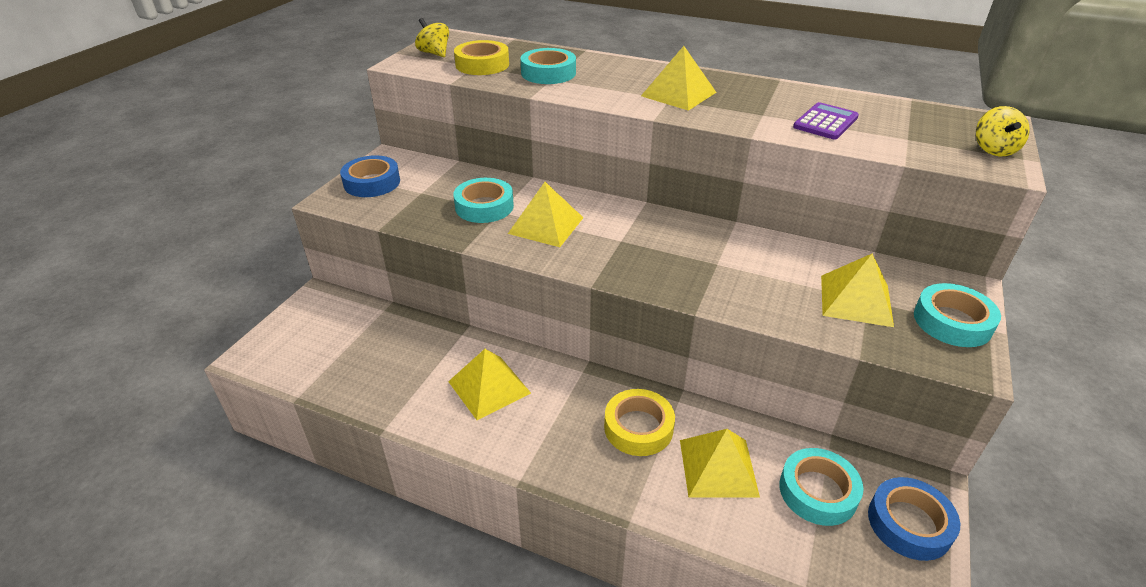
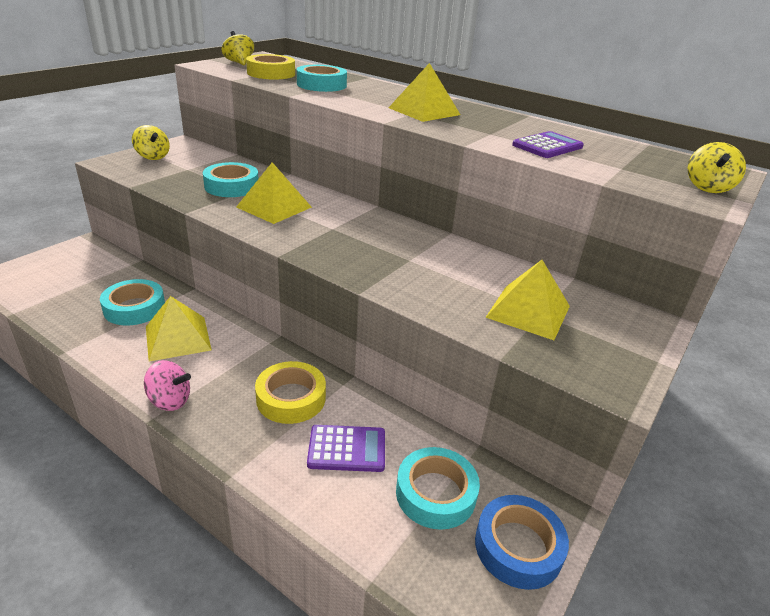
camera: 10 degrees right, 5 degrees down
(372, 182) = (153, 157): blue tape -> yellow spinning top
(525, 458) = (170, 401): none -> pink spinning top
(718, 467) = (347, 449): yellow pyramid -> purple calculator
(952, 322) = (620, 347): turquoise tape -> turquoise tape (134, 308)

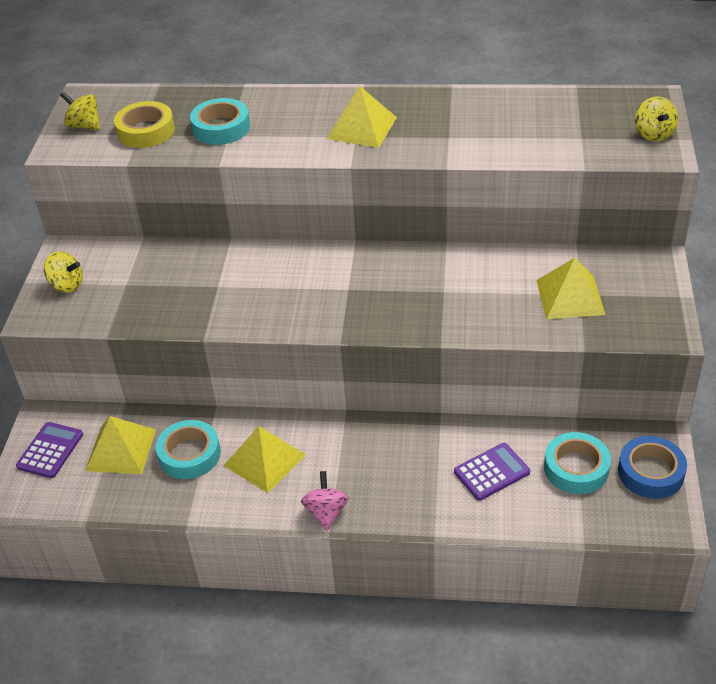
camera: 25 degrees left, 10 degrees up
(170, 401) = (326, 512): pink spinning top -> pink spinning top turned 75 degrees counterclockwise
(231, 186) = (199, 285): turquoise tape -> none
(274, 207) = (270, 290): yellow pyramid -> yellow pyramid (120, 449)
(291, 398) = (413, 458): yellow tape -> none
(547, 146) = (507, 134): purple calculator -> purple calculator (50, 450)

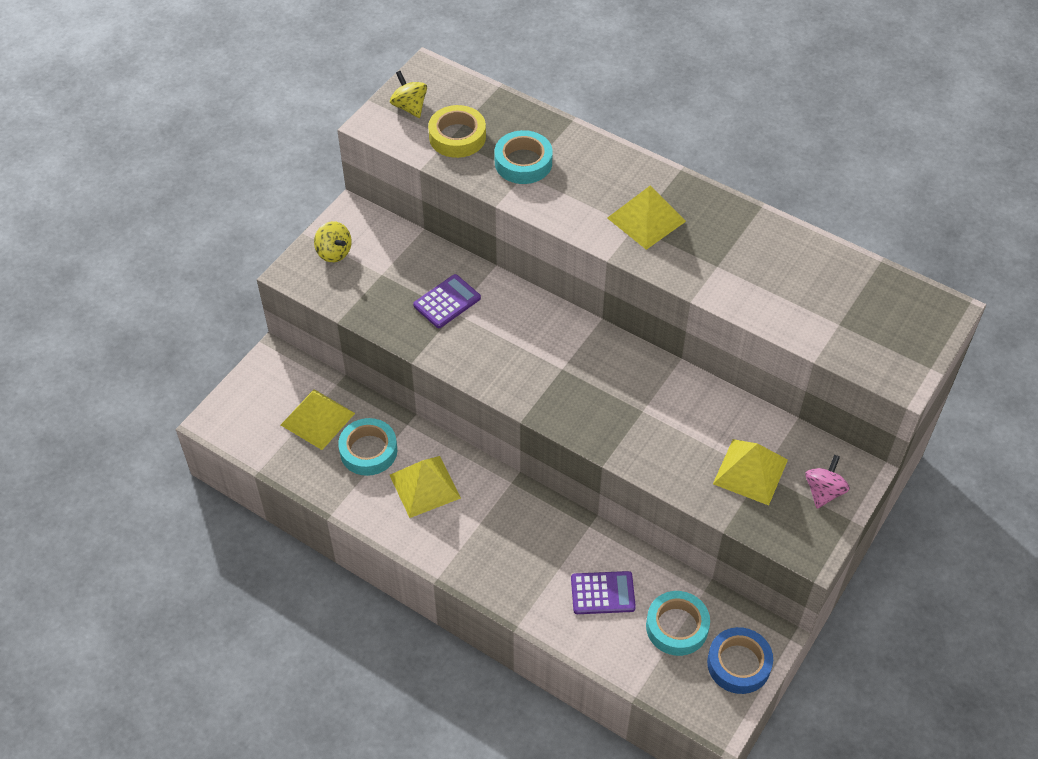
camera: 25 degrees right, 10 degrees up
(50, 450) = (263, 392): purple calculator -> purple calculator (447, 302)
(326, 512) = (445, 560): pink spinning top -> pink spinning top (823, 491)
(653, 134) = (911, 352): yellow spinning top -> none

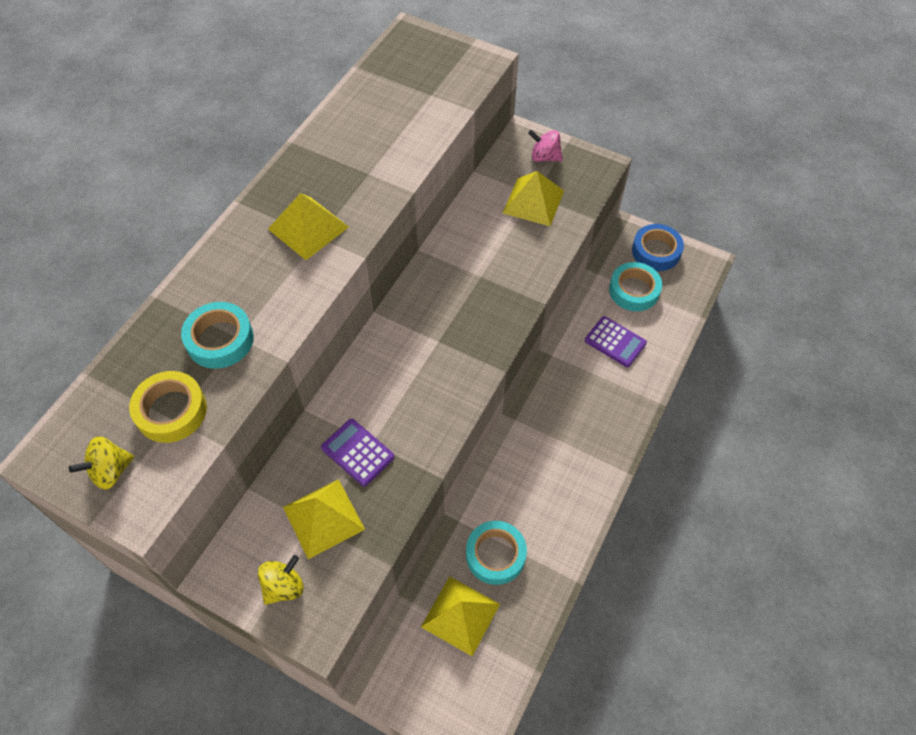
camera: 95 degrees left, 5 degrees up
(424, 486) = (530, 495): yellow pyramid -> yellow pyramid (323, 518)
(602, 593) = (615, 342): purple calculator -> purple calculator turned 135 degrees clockwise

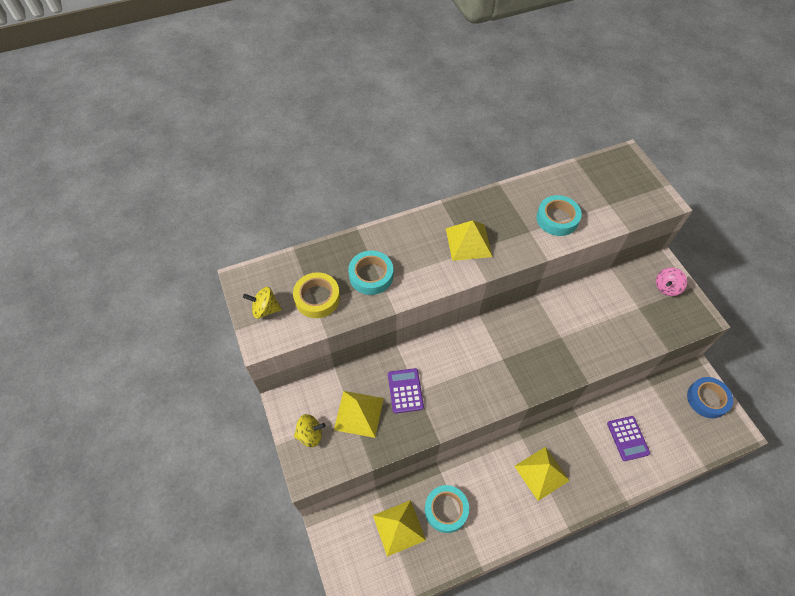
camera: 40 degrees right, 0 degrees up
(533, 201) = (634, 312): yellow pyramid -> yellow pyramid (541, 473)
(544, 157) = (666, 287): pink spinning top -> pink spinning top turned 105 degrees counterclockwise
(634, 290) = (669, 414): turquoise tape -> turquoise tape (557, 219)

